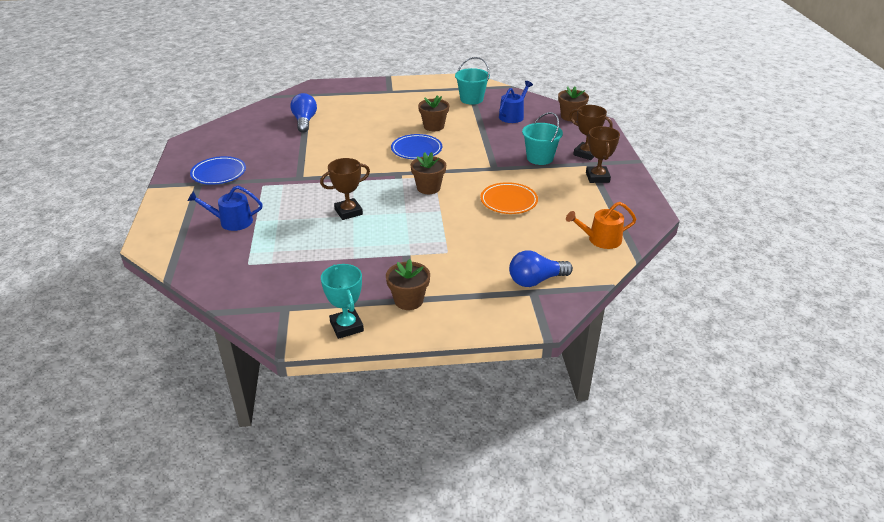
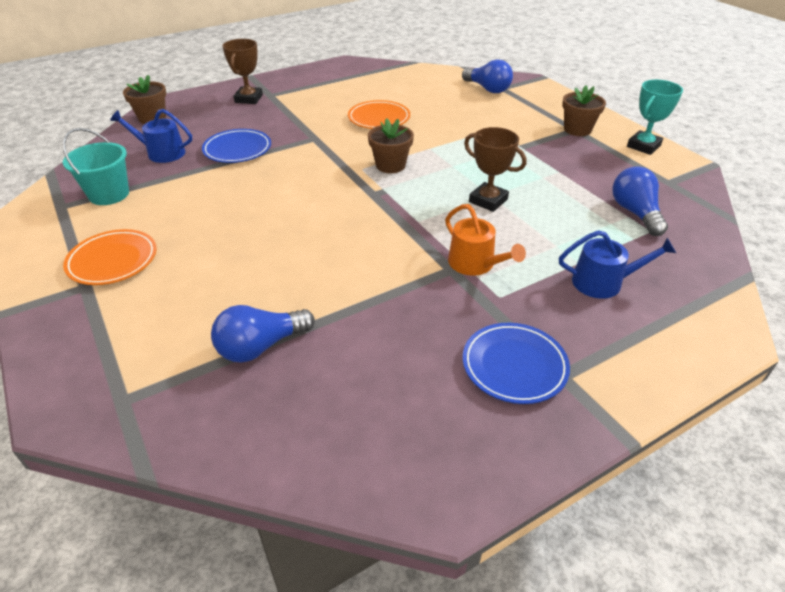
camera: 115 degrees left, 5 degrees up
(231, 221) = (603, 282): blue watering can -> blue watering can turned 60 degrees counterclockwise
(271, 268) = (635, 213): none -> blue light bulb
(404, 97) = (113, 261): none -> orange plate
(416, 150) = (302, 197): blue plate -> blue plate (237, 150)
(434, 126) = (221, 202): brown flower pot -> none
(540, 158) = (274, 119): turquoise bucket -> none
(597, 177) = (297, 88): brown trophy -> none
(600, 239) = (404, 75): orange watering can -> orange watering can (475, 264)

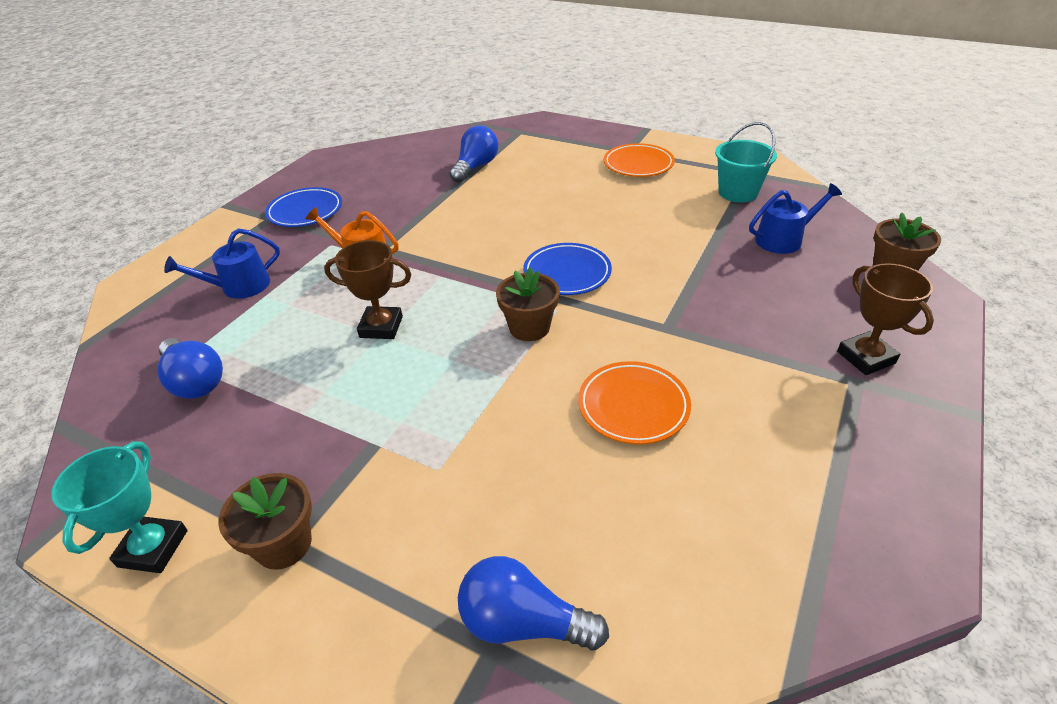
camera: 150 degrees right, 0 degrees up
(237, 150) = (721, 274): blue plate -> blue plate (567, 273)

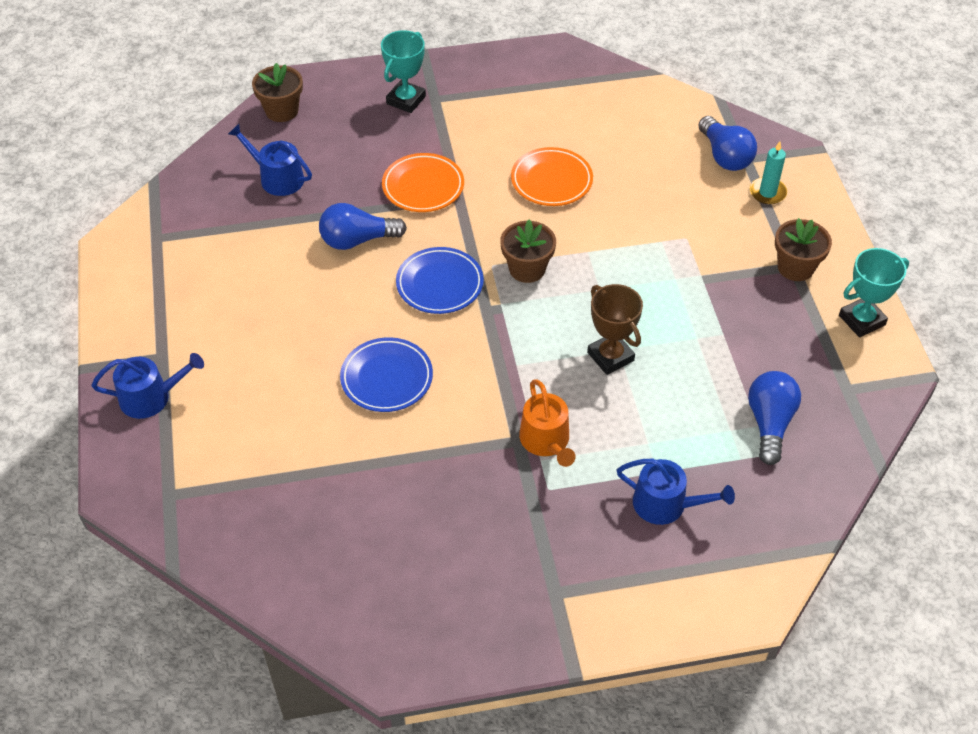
camera: 130 degrees left, 10 degrees up
(305, 211) = (517, 569): blue plate -> blue plate (387, 378)
(411, 619) = (767, 192): none -> turquoise candle
(475, 167) = (299, 476): blue light bulb -> blue light bulb (357, 240)
(597, 141) = (151, 397): none -> blue watering can
(638, 164) = (193, 331): orange plate -> orange plate (423, 186)
(738, 193) = (207, 232): turquoise bucket -> none
(866, 357) = (406, 100): brown trophy -> turquoise trophy

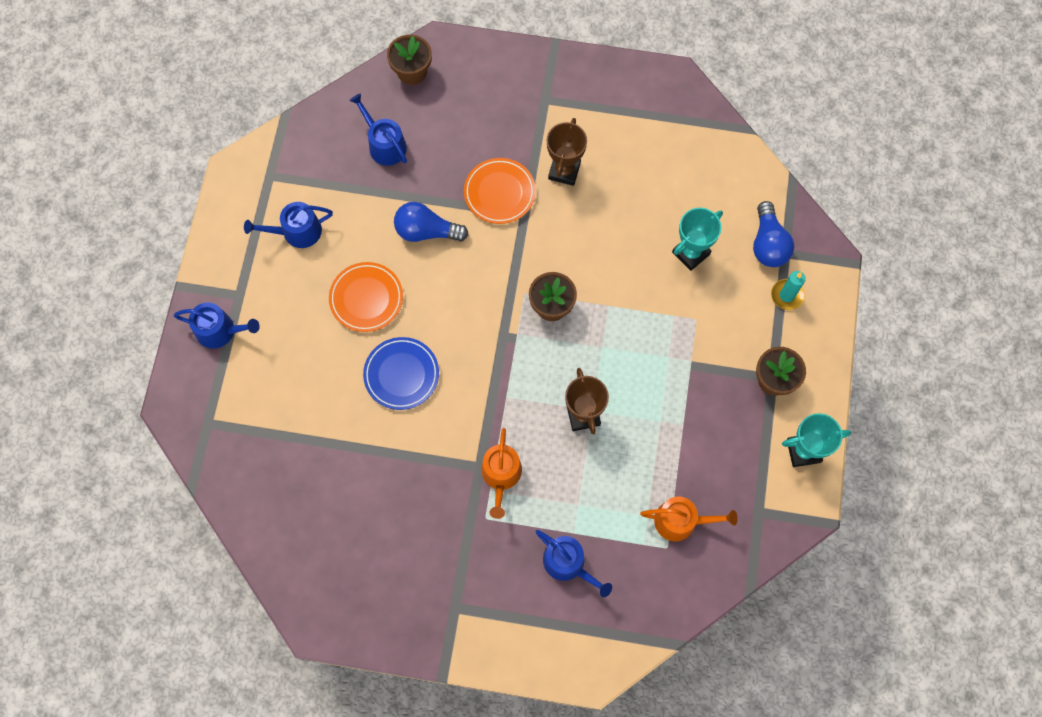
camera: 20 degrees right, 20 degrees up
(208, 280) = (296, 232): none -> blue watering can
(406, 100) = (520, 93): turquoise trophy -> turquoise trophy (691, 253)
(439, 284) = (476, 298): blue plate -> none
(483, 151) = (564, 171): none -> brown trophy
(551, 181) = (608, 222): orange plate -> orange plate (366, 298)
(769, 423) = (681, 521): blue light bulb -> orange watering can

